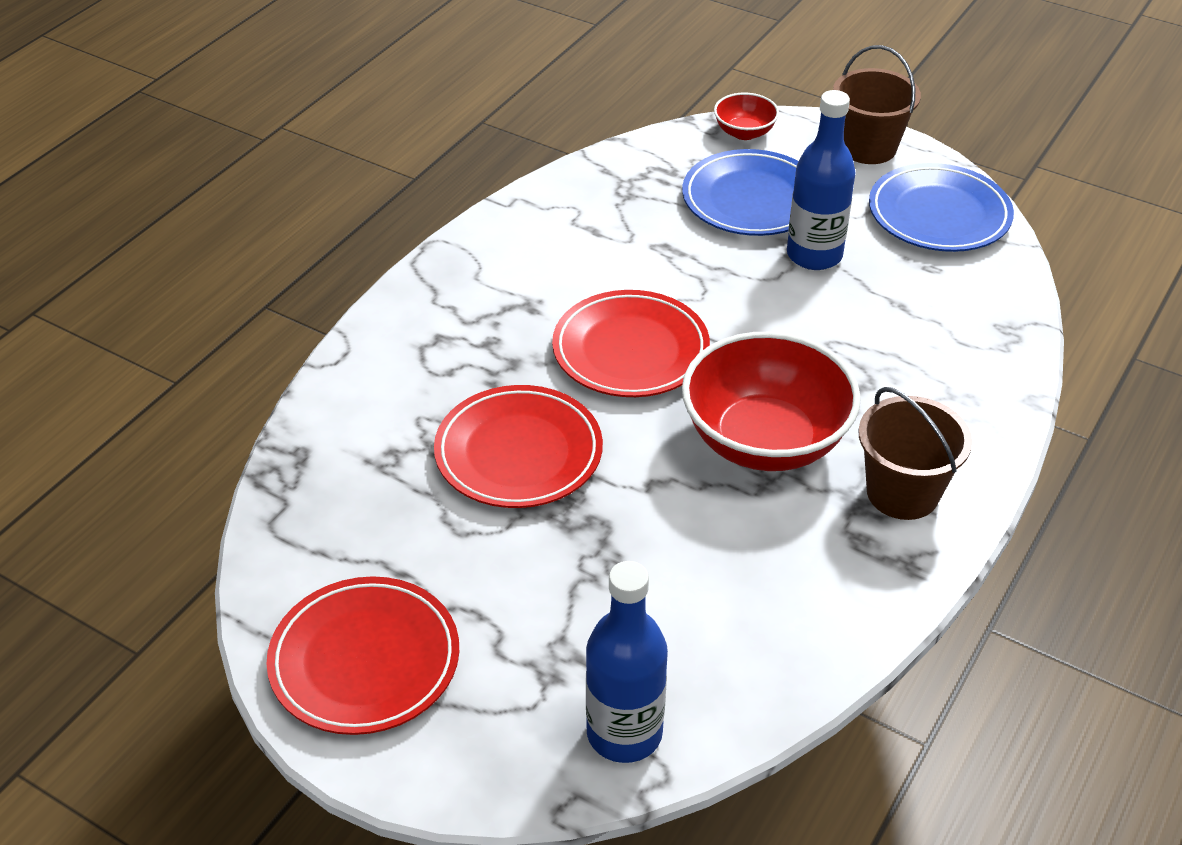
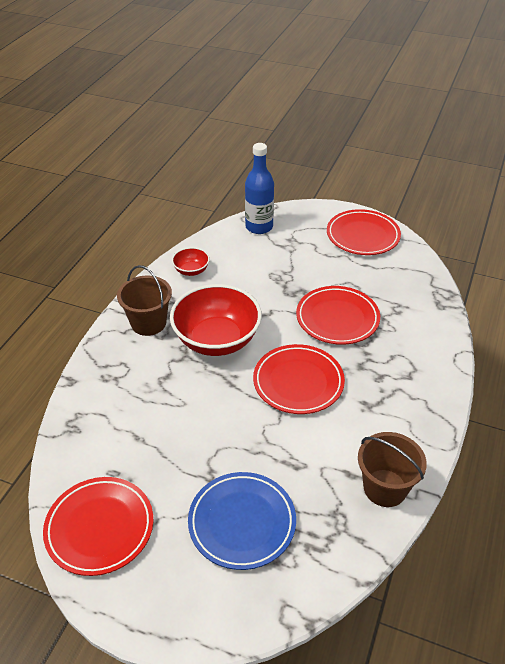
camera: 170 degrees right, 0 degrees up
(744, 132) = (257, 610): red bowl -> red bowl (191, 270)
(814, 255) = (193, 472): blue bottle -> none
(868, 147) = (149, 606): brown bucket -> brown bucket (385, 488)
(939, 215) = (100, 528): blue plate -> red plate

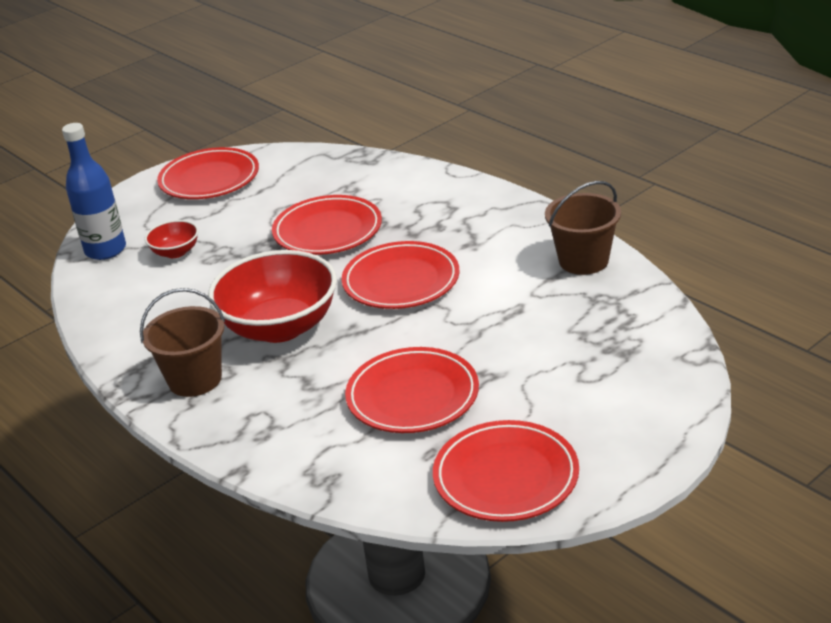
camera: 60 degrees left, 10 degrees down
(170, 440) = (412, 396): none -> red plate
(191, 270) = (130, 323): red bowl -> red bowl (175, 252)
(242, 522) = (567, 364): blue plate -> none

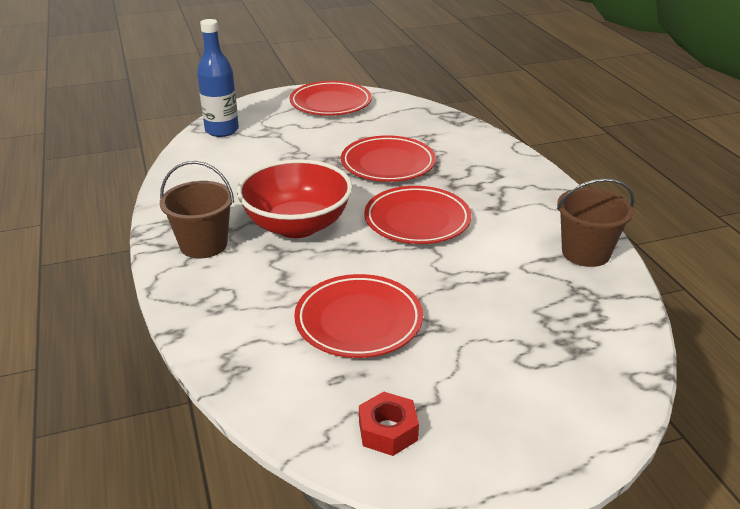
camera: 20 degrees right, 0 degrees up
(175, 252) = (267, 146): red bowl -> none
(506, 477) = (388, 431): red plate -> red nut

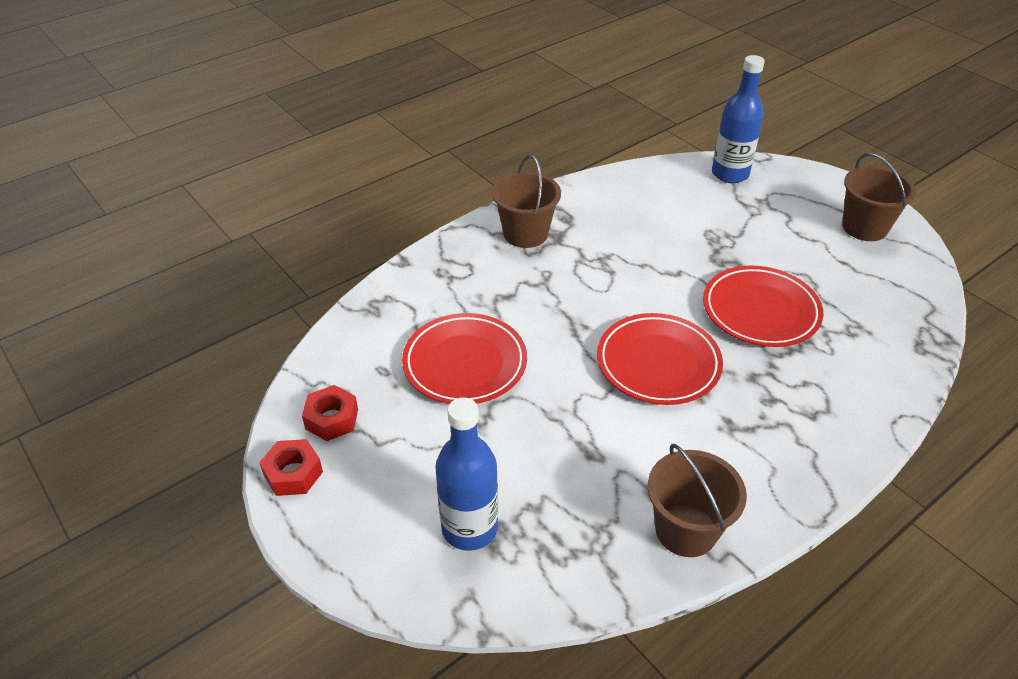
camera: 70 degrees right, 10 degrees up
(297, 225) = (591, 280): red bowl -> none
(330, 103) = (864, 227): red plate -> brown bucket
(454, 475) = (293, 473): none -> red nut
(559, 360) = (469, 528): none -> blue bottle

